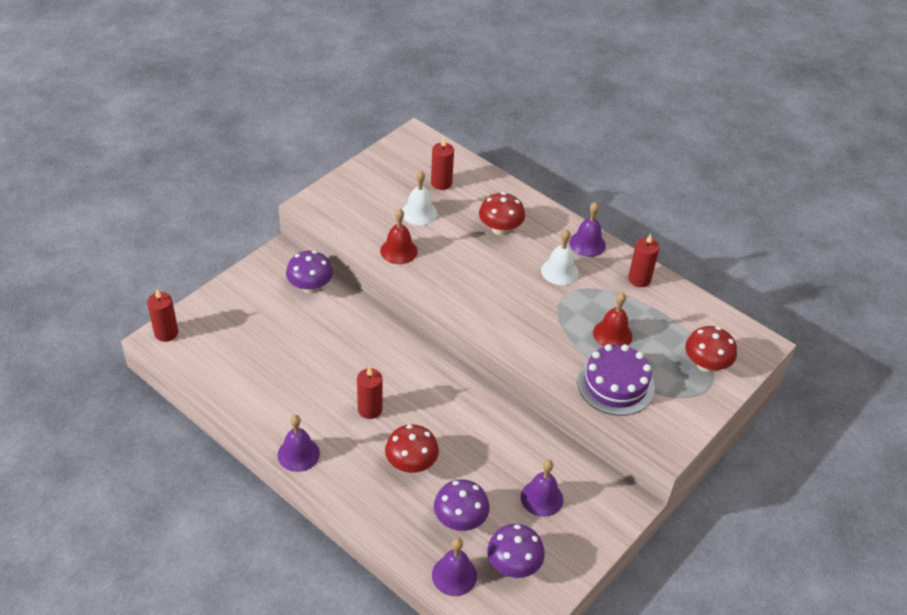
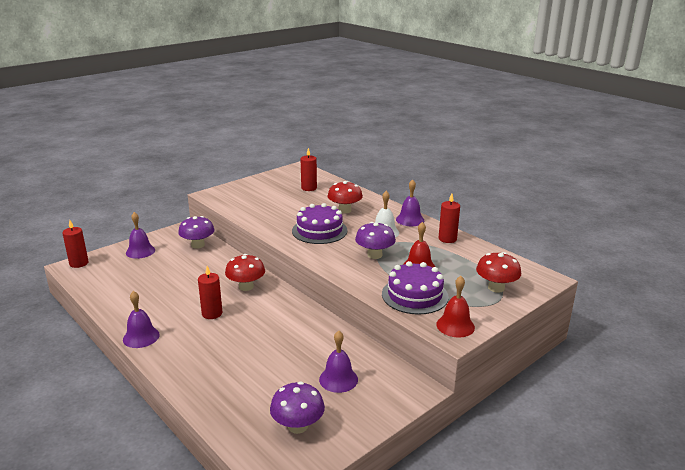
camera: 10 degrees right, 20 degrees down
(399, 251) = (264, 217): red bell -> red bell (455, 326)
(411, 464) = (232, 349): red mushroom -> red mushroom (246, 287)
(419, 213) = (287, 200): white bell -> none
(454, 575) = (239, 429): purple bell -> purple bell (140, 251)
(460, 520) = (260, 389): purple mushroom -> purple mushroom (374, 255)
(477, 273) = (319, 231): none -> purple cake

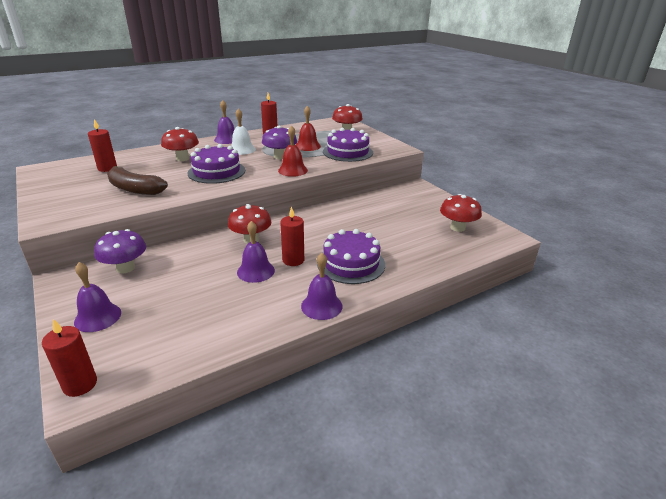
camera: 80 degrees left, 5 degrees up
(207, 346) = (351, 263): none -> purple cake
(271, 207) = (134, 189): none -> brown banana
(298, 426) = (457, 228): purple mushroom -> red mushroom
(338, 379) = (406, 209): purple bell -> purple bell (255, 271)
(455, 326) = (389, 147): red bell -> red bell (293, 170)

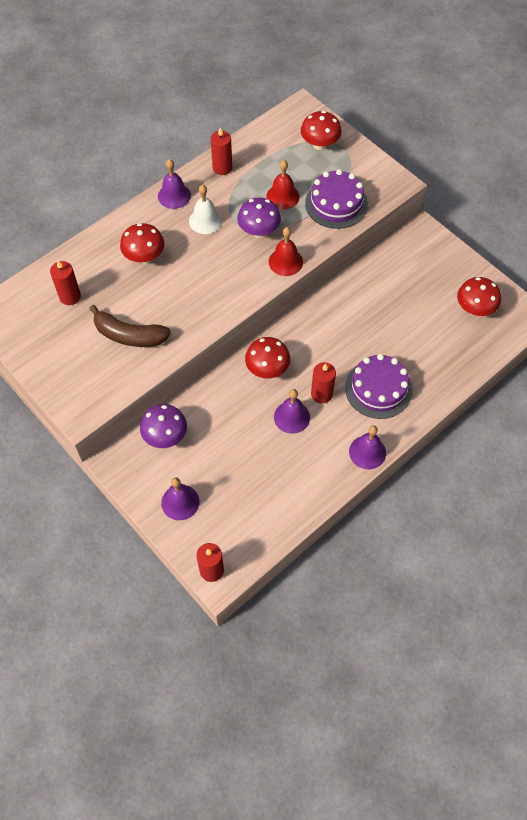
camera: 10 degrees left, 30 degrees up
(216, 172) = (200, 281): purple cake -> none

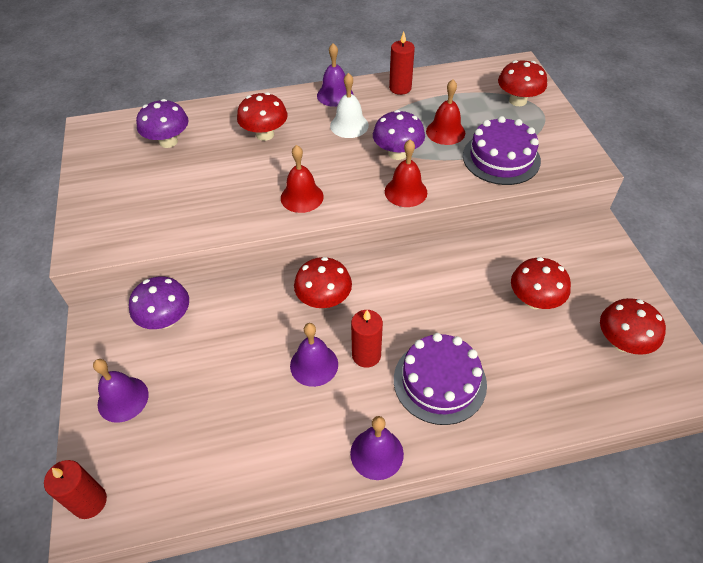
camera: 30 degrees right, 10 degrees down
(70, 296) = (168, 141): red candle -> purple mushroom
(129, 335) = (191, 196): brown banana -> none
(213, 299) = (302, 197): none -> red bell
(407, 304) = (534, 300): none -> red mushroom

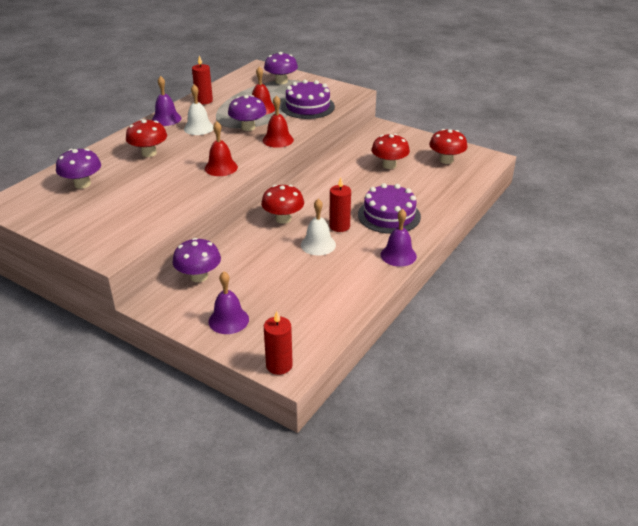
camera: 45 degrees left, 15 degrees down
(314, 365) = (318, 244): purple bell -> white bell
(517, 101) = (281, 81): red mushroom -> purple mushroom

